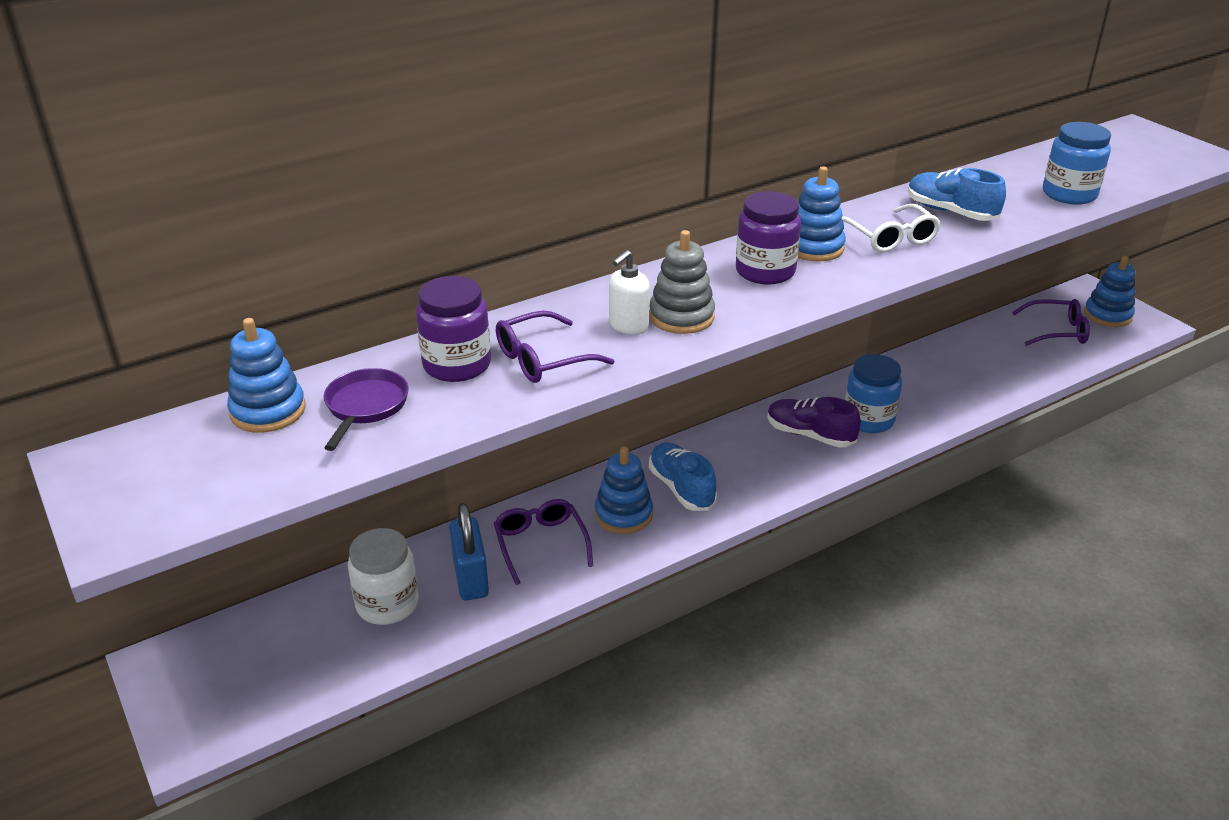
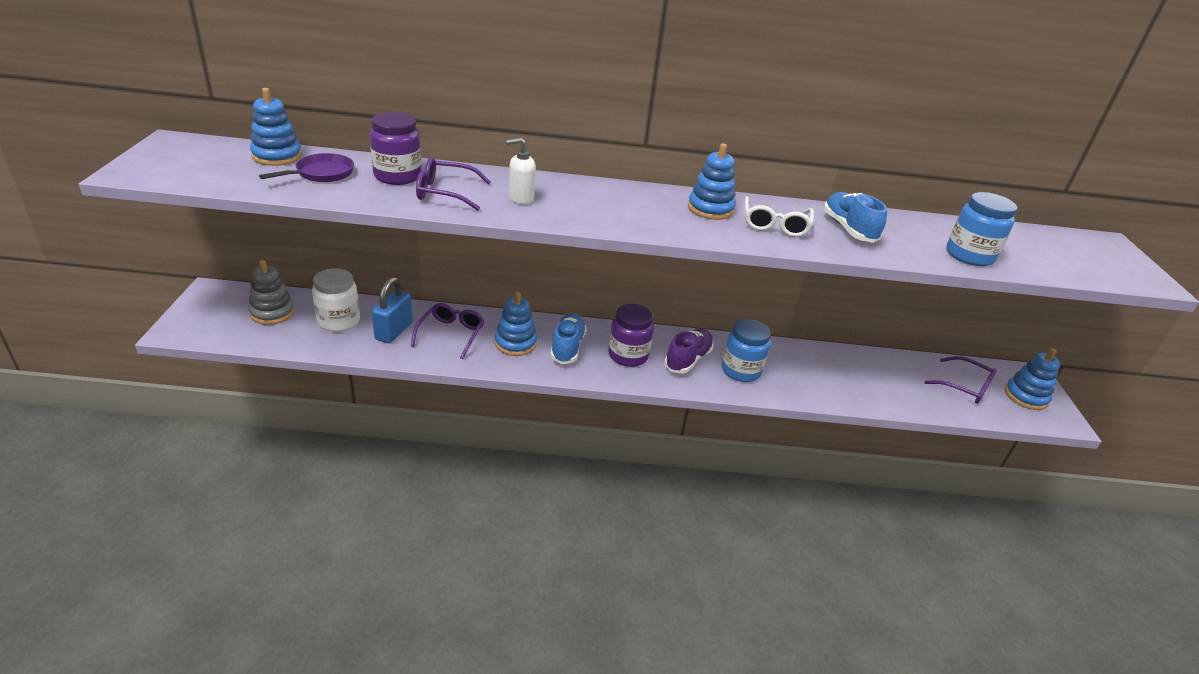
camera: 30 degrees right, 0 degrees up
(681, 317) = (560, 207): grey stacking toy -> grey stacking toy (272, 313)
(765, 271) = (654, 207): purple jar -> purple jar (628, 355)
(809, 435) = (688, 359): purple shoe -> purple shoe turned 60 degrees clockwise

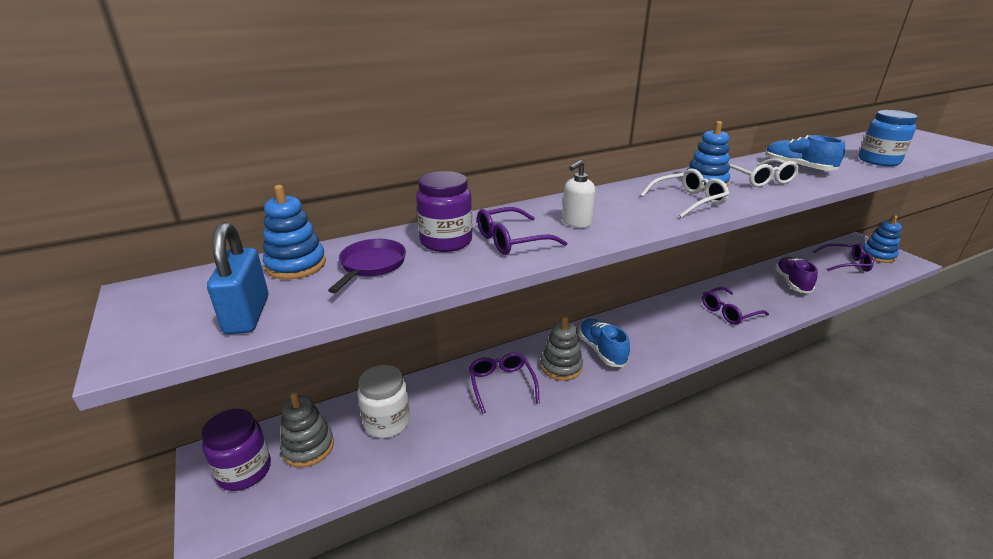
camera: 25 degrees left, 5 degrees down
(394, 331) = (449, 406): blue padlock -> blue padlock (247, 315)
(515, 343) = (561, 367): blue stacking toy -> grey stacking toy
(628, 355) = (649, 336): purple jar -> purple jar (244, 471)
(657, 217) = (688, 201): none -> white glasses
(688, 359) = (689, 320): purple shoe -> purple shoe (792, 282)
(741, 370) = (728, 312): blue jar -> purple glasses

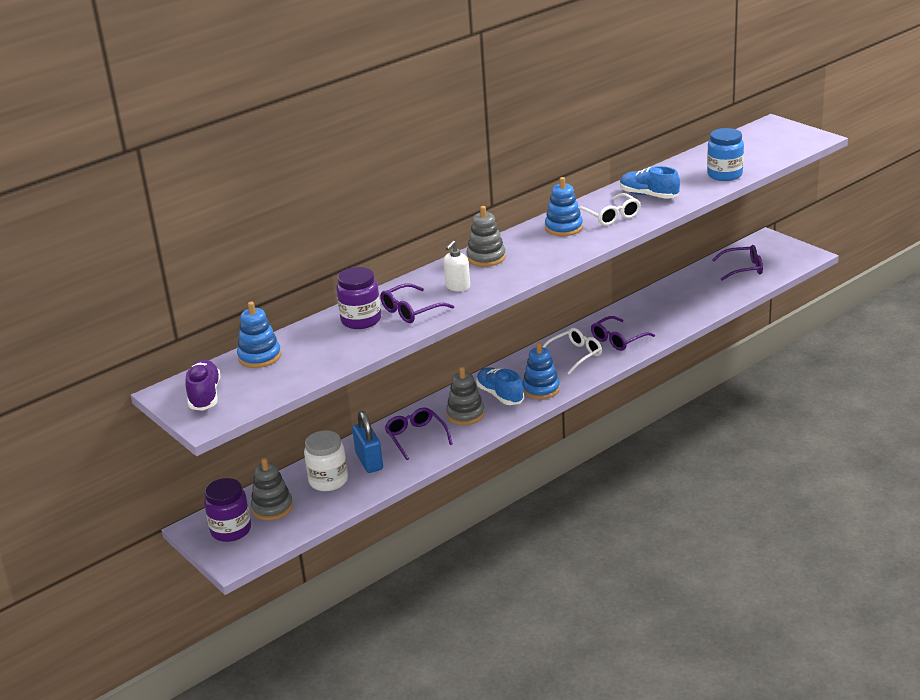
camera: 10 degrees left, 0 degrees up
(247, 315) = (255, 392): blue padlock -> blue padlock (369, 461)
(371, 265) = (315, 348): purple pan -> none
(615, 198) = (486, 258): none -> grey stacking toy
(688, 201) = (547, 250): white glasses -> white glasses (575, 355)
(792, 282) = (684, 299): purple shoe -> purple shoe (205, 395)
(878, 255) = (778, 253): blue stacking toy -> blue stacking toy (541, 389)

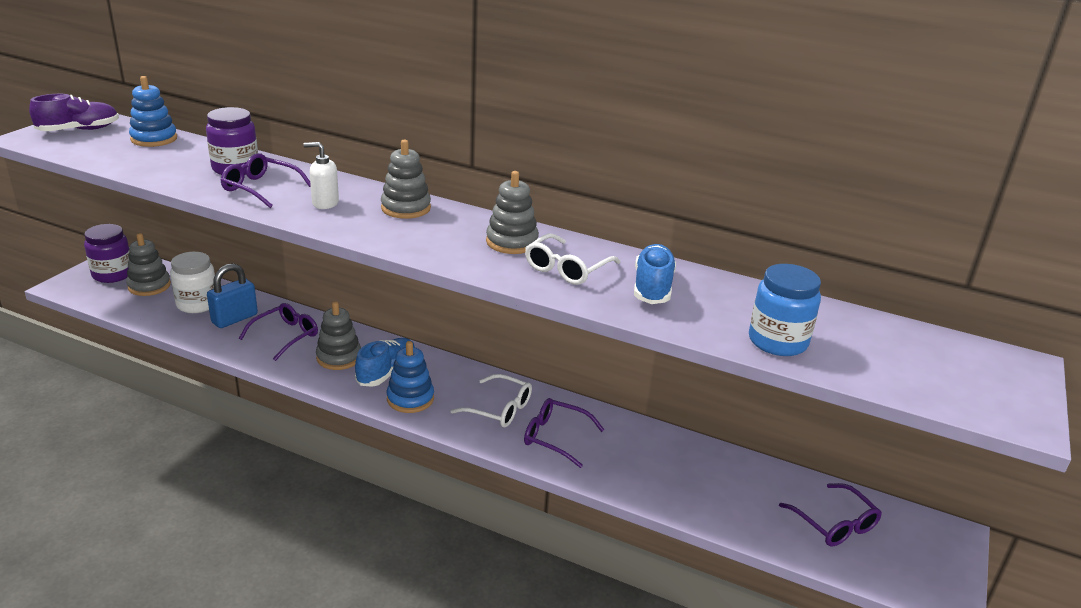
camera: 60 degrees right, 0 degrees up
(564, 228) = (512, 242): blue stacking toy -> grey stacking toy

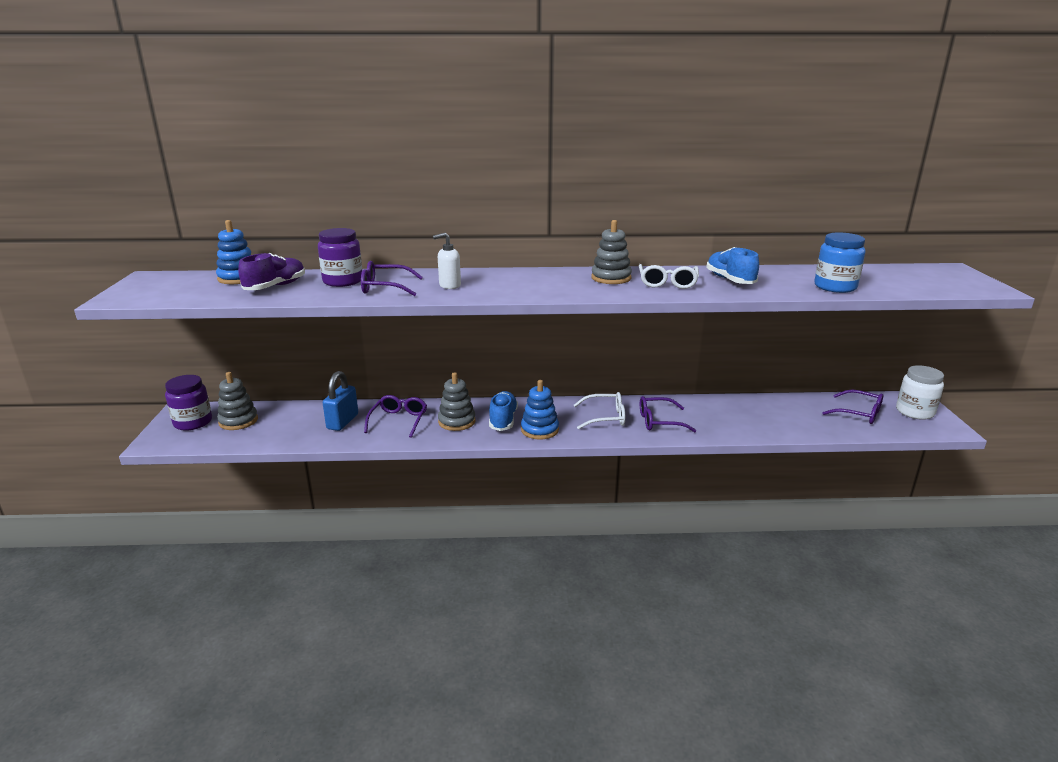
camera: 25 degrees left, 5 degrees down
(79, 130) = (158, 285): purple shoe -> purple shoe (275, 286)
(197, 304) = (298, 421): white jar -> white jar (915, 412)
(406, 208) = (510, 276): grey stacking toy -> none

